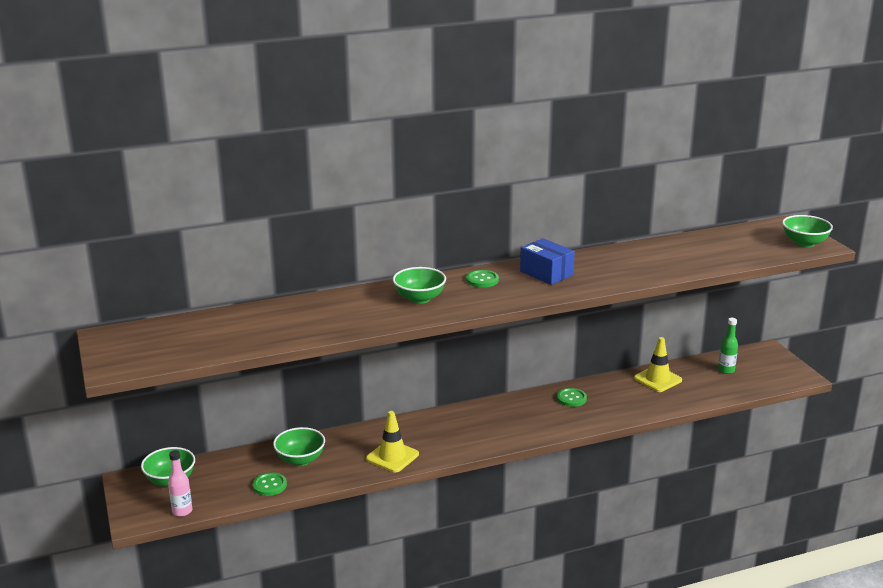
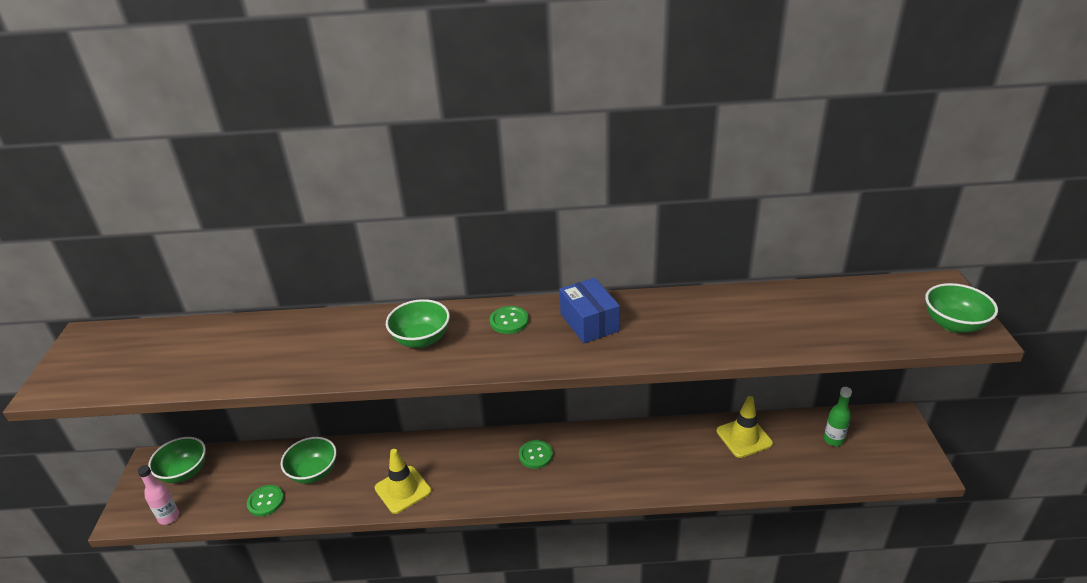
camera: 20 degrees right, 10 degrees up
(571, 398) = (632, 446): green button -> green button (535, 455)

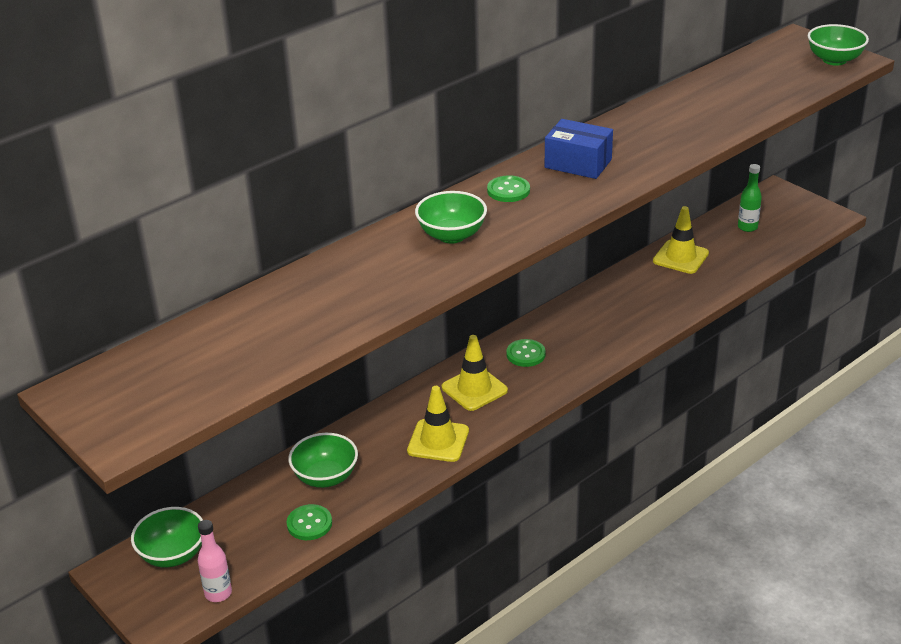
camera: 40 degrees left, 0 degrees up
(471, 462) = (474, 389): none -> yellow traffic cone

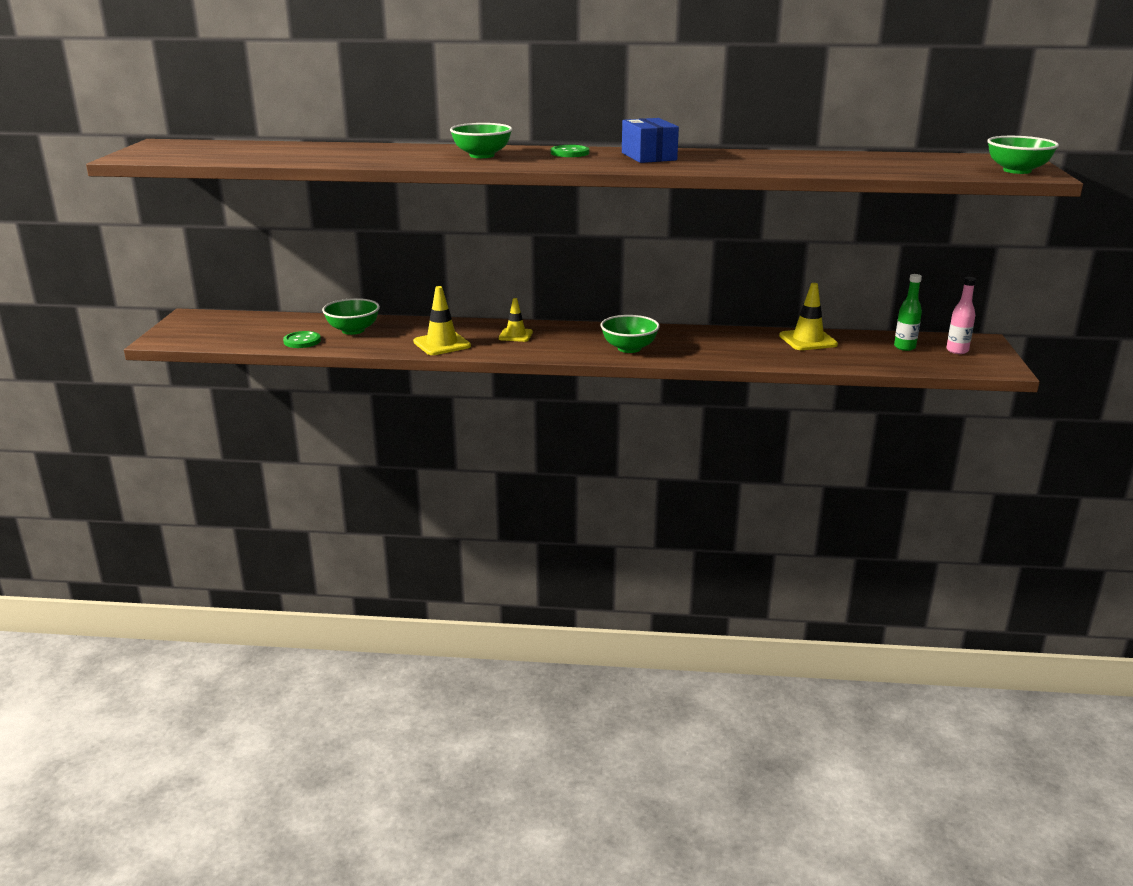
camera: 45 degrees right, 10 degrees down
(173, 555) = (223, 322): green bowl -> green bowl (629, 348)
(218, 593) = (205, 342): pink bottle -> pink bottle (957, 351)
(474, 389) = (515, 335): yellow traffic cone -> yellow traffic cone, size x0.66
(525, 354) = (583, 336): green button -> none

